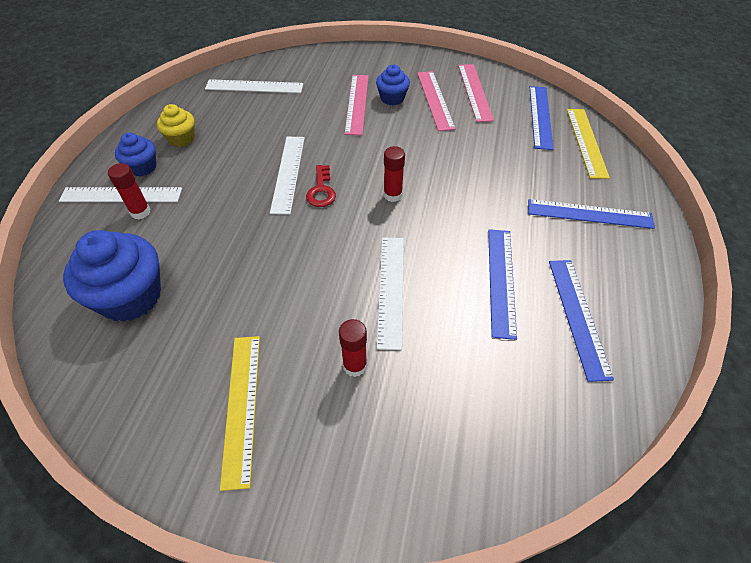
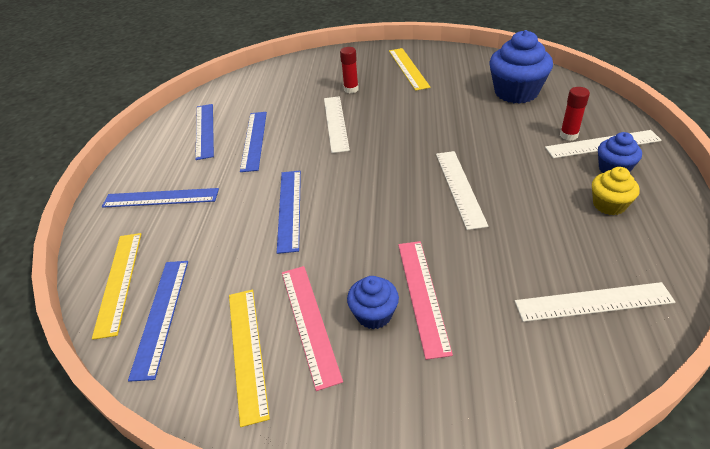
camera: 175 degrees right, 10 degrees down
(321, 190) = (417, 177): red key -> none
(393, 195) = (347, 184): red glue stick -> none
(451, 179) = (289, 209): none -> blue ruler
(475, 92) = (247, 351): pink ruler -> yellow ruler

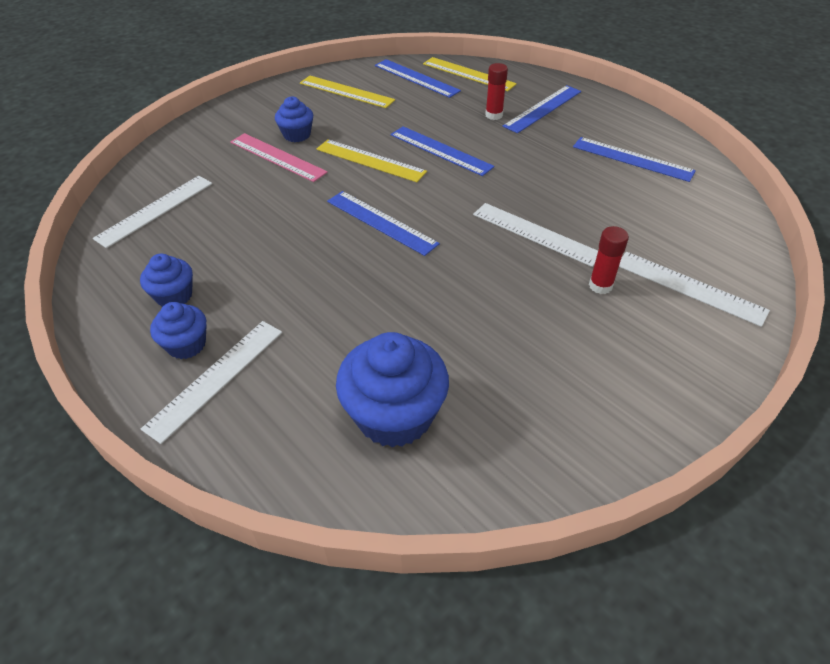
camera: 130 degrees right, 5 degrees up
(254, 140) = (572, 176): blue ruler -> blue ruler (381, 222)
(309, 322) = (330, 114): pink ruler -> none
(408, 68) = (597, 372): yellow ruler -> yellow ruler (370, 160)
(460, 188) = (327, 237): white ruler -> white ruler (689, 288)
(568, 135) = (265, 369): red glue stick -> red glue stick (494, 115)
(609, 205) = (174, 296): yellow cupcake -> blue cupcake

